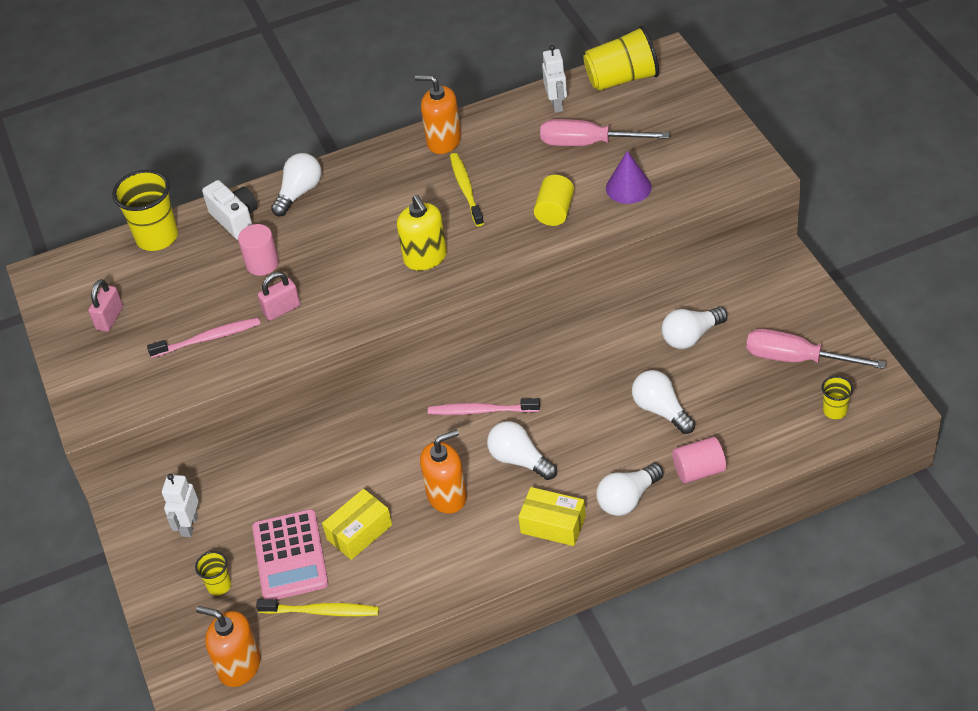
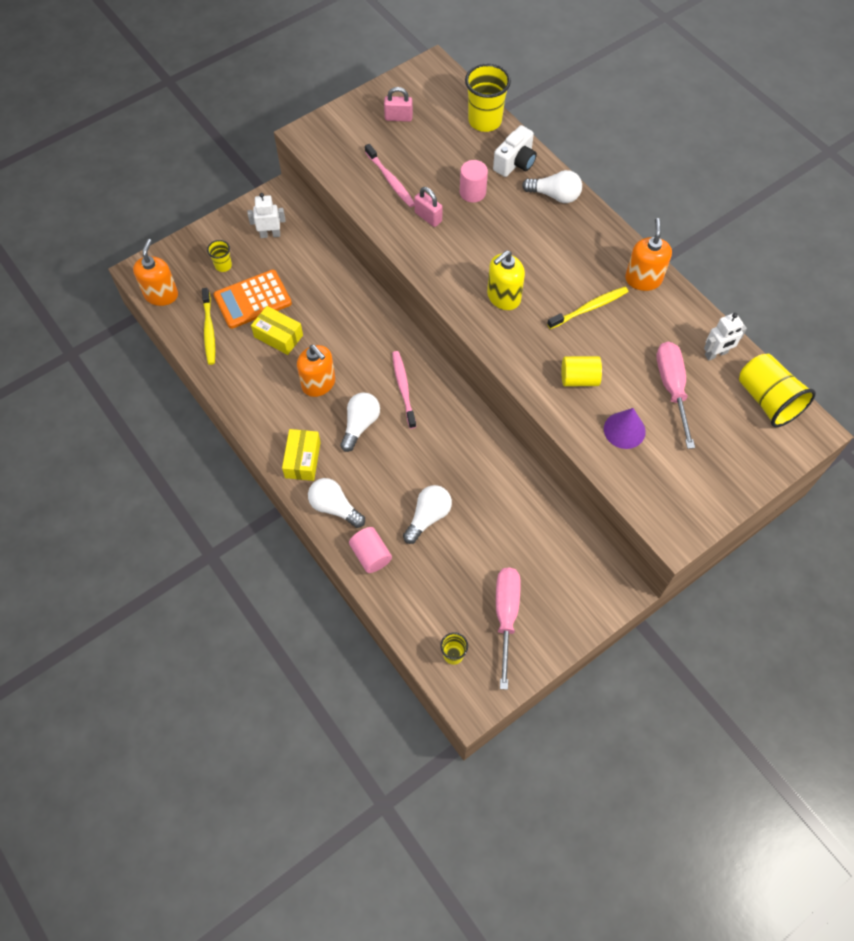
camera: 70 degrees right, 15 degrees up
(290, 556) = (253, 300): pink calculator -> orange calculator
(691, 336) = (513, 527): white light bulb -> none

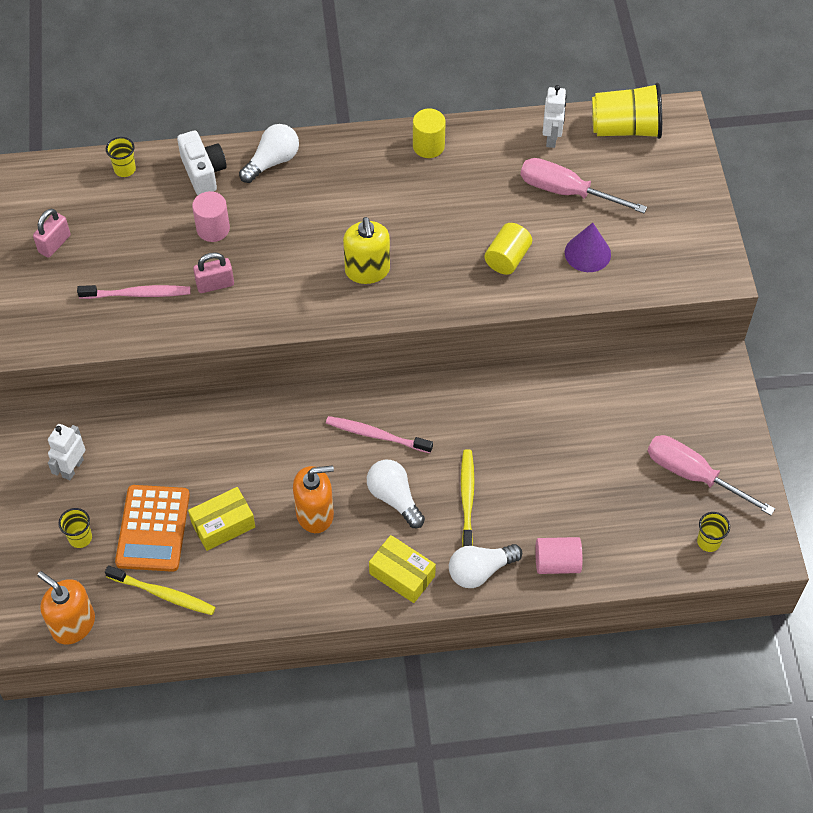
camera: 60 degrees left, 5 degrees down
(428, 517) = (544, 488): white light bulb -> none
(485, 121) = (125, 169): yellow cup -> yellow cup, size x0.51
(589, 308) = (431, 206): yellow toothbrush -> yellow toothbrush (467, 499)
(643, 279) = (428, 146): orange soap dispenser -> yellow cylinder

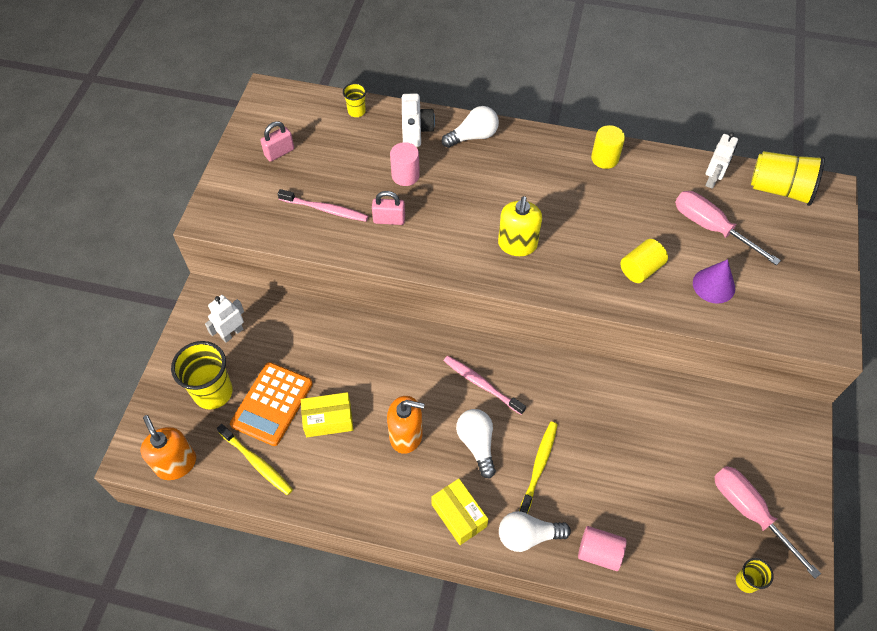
camera: 20 degrees right, 0 degrees up
(80, 538) = (213, 392): yellow cup -> yellow cup, size x1.97

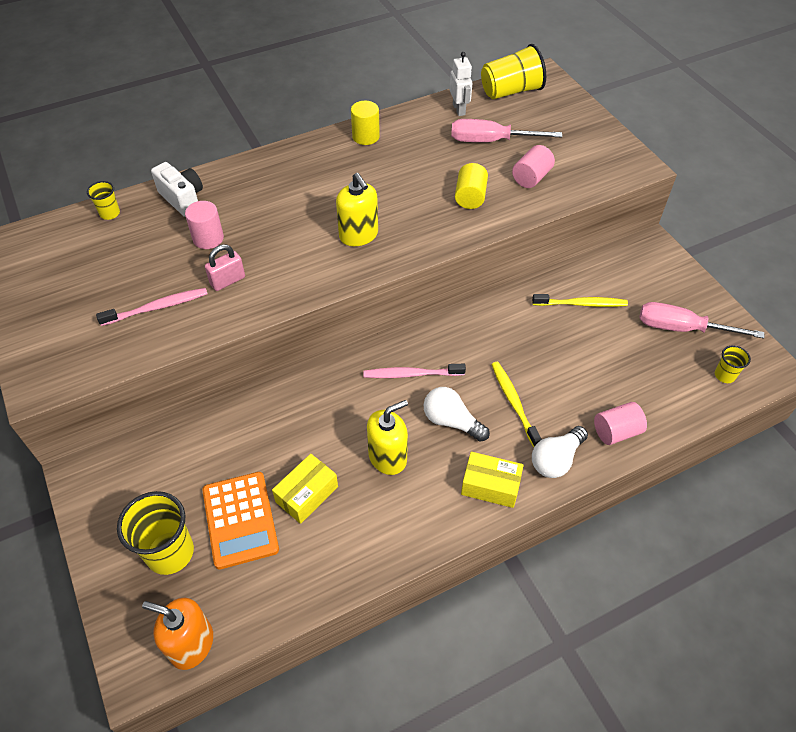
camera: 40 degrees left, 5 degrees down
(232, 333) = (140, 488): white robot -> none
(257, 463) = (274, 580): yellow toothbrush -> yellow toothbrush (581, 304)
(279, 152) = (62, 287): pink padlock -> none
(406, 435) = (388, 457): orange soap dispenser -> yellow soap dispenser
(473, 136) = (240, 177): white light bulb -> none
(713, 285) = (531, 177): purple cone -> pink cylinder

